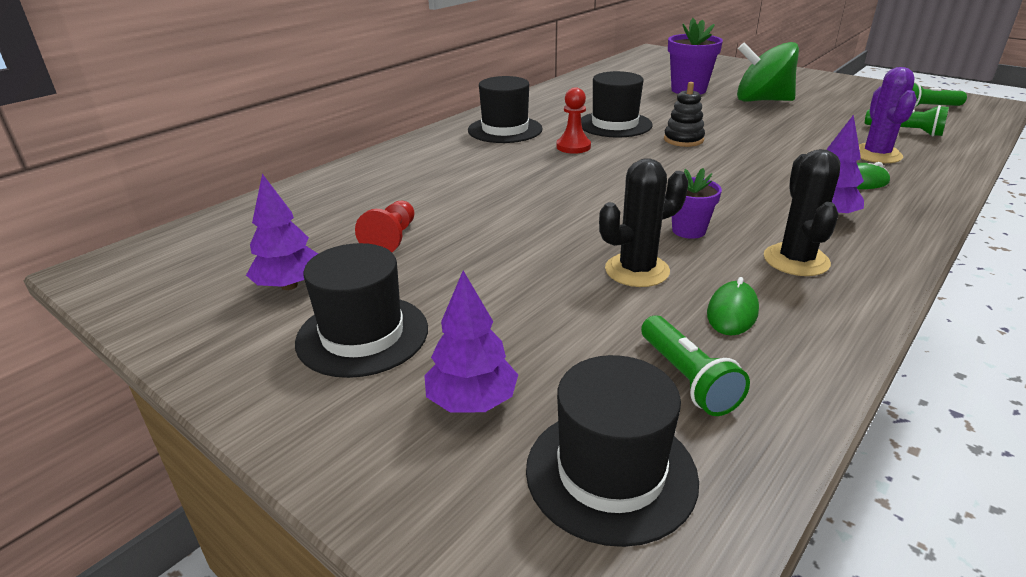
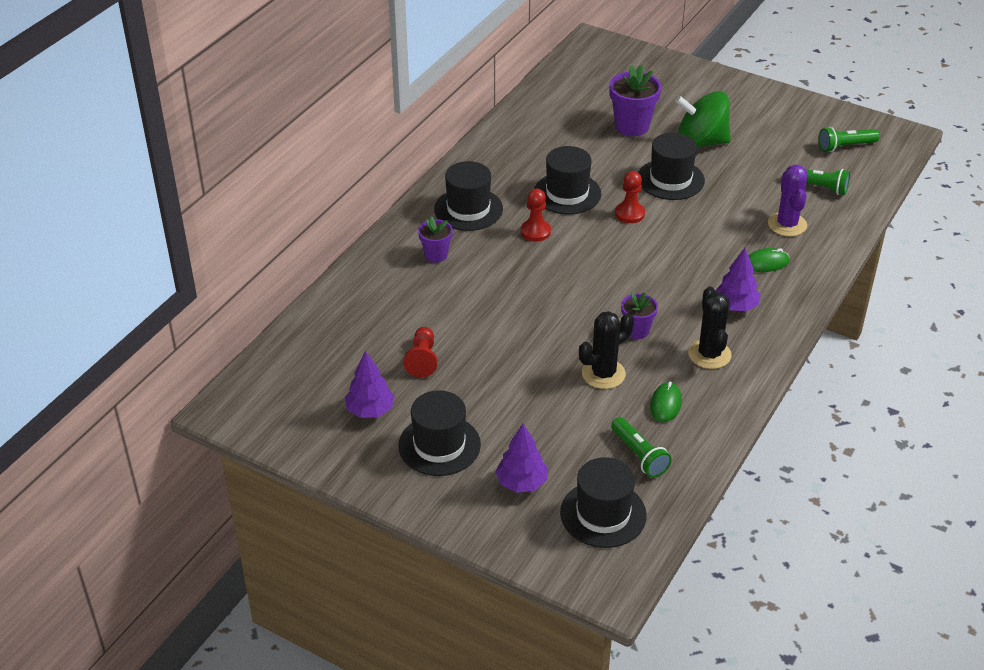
camera: 10 degrees left, 10 degrees up
(455, 157) = (436, 255): none -> purple flower pot
(683, 140) = (629, 214): black stacking toy -> red pawn
(730, 120) = (670, 179): none -> black hat

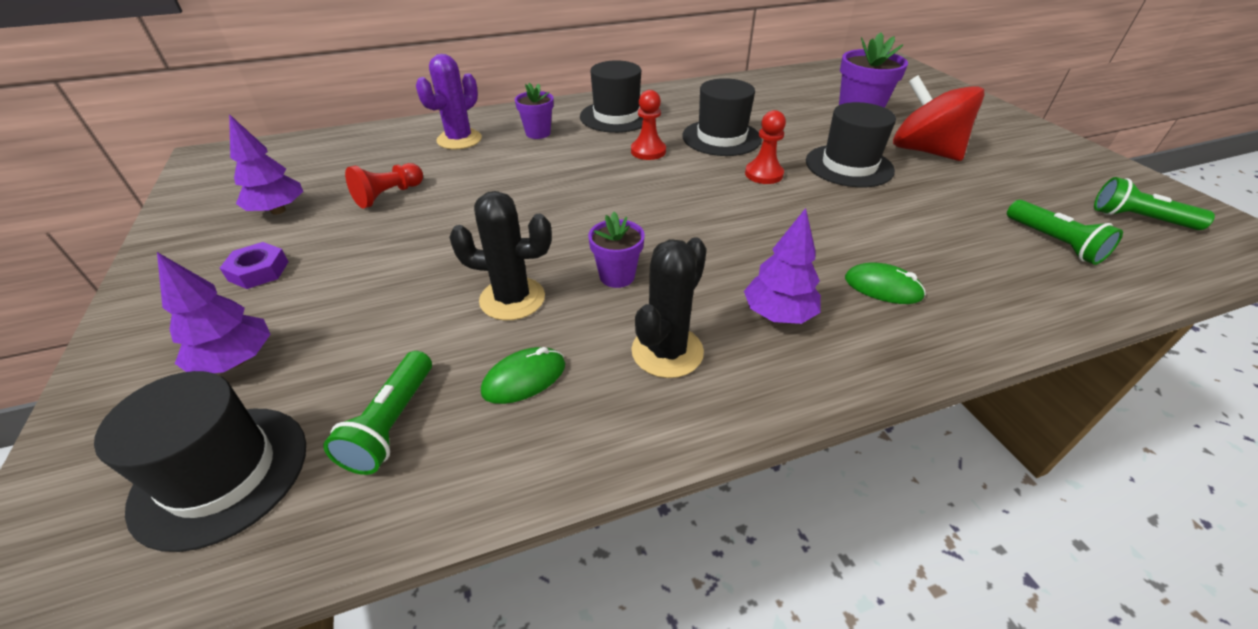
camera: 40 degrees right, 0 degrees up
(439, 445) = (258, 271): black hat -> purple nut
(700, 142) = (924, 151): green spinning top -> red spinning top
(787, 224) = (962, 261): purple cactus -> purple cactus (459, 140)

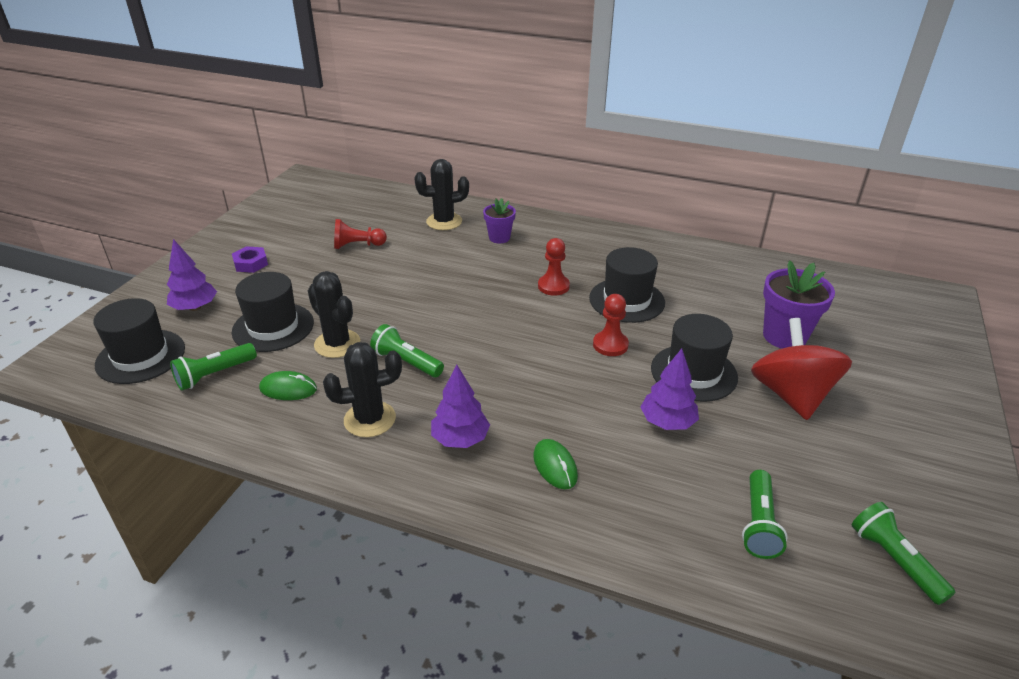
camera: 40 degrees right, 5 degrees down
(278, 210) = (296, 230): purple tree -> purple tree (667, 422)
(459, 140) = (444, 222): purple cactus -> black cactus
(616, 116) = (573, 247): black hat -> black hat (273, 327)
(617, 276) = (406, 362): purple flower pot -> green flashlight

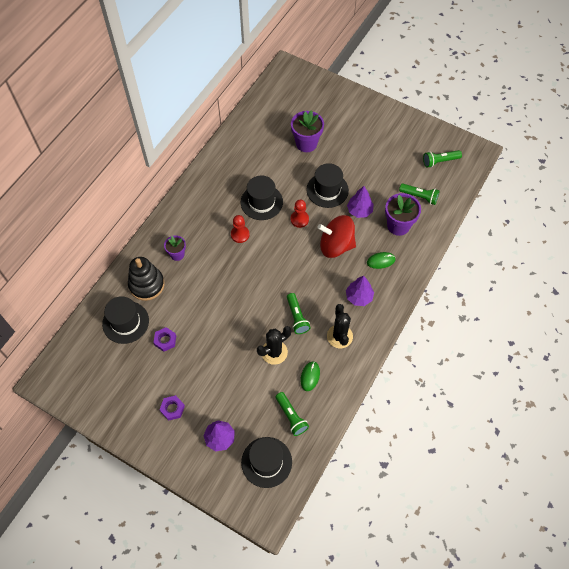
camera: 80 degrees left, 25 degrees up
(273, 327) = (251, 388): black hat -> black hat (125, 322)
(357, 245) = (165, 340): red pawn -> purple nut
(406, 362) = (297, 317): green flashlight -> green flashlight turned 60 degrees counterclockwise
(444, 222) = (146, 285): black cactus -> black stacking toy
(658, 489) = (398, 225): none -> purple flower pot
(791, 395) = (349, 157): red spinning top -> red spinning top (336, 245)

